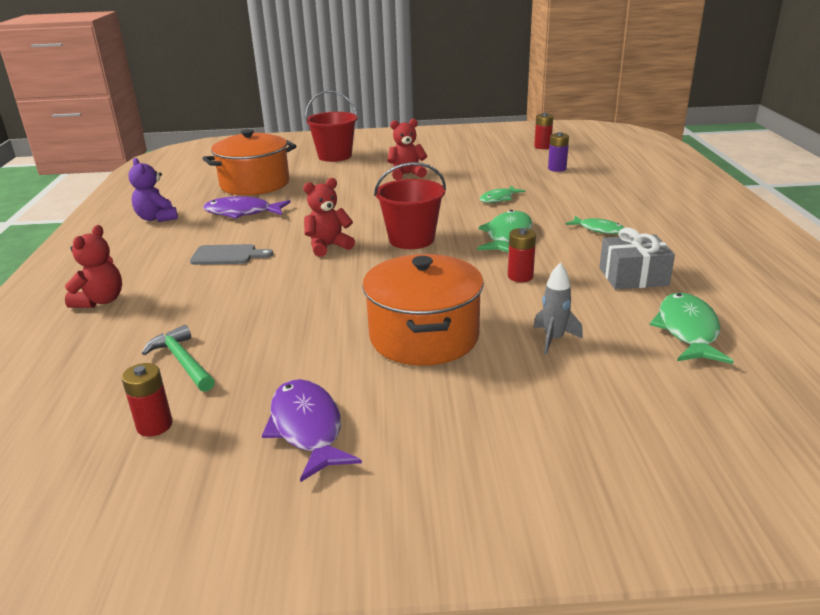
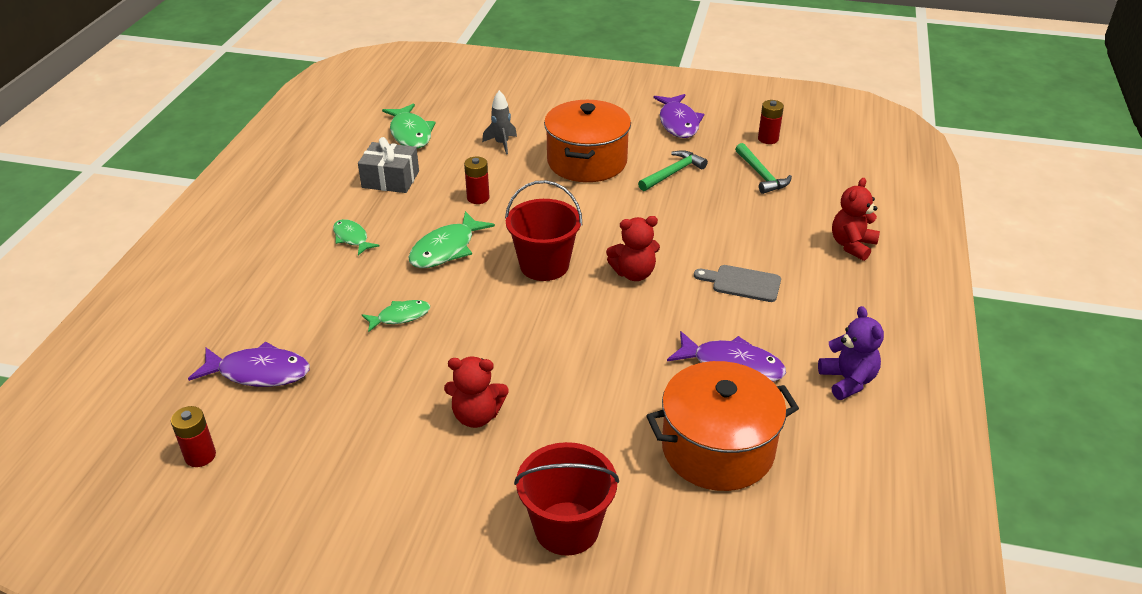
camera: 165 degrees left, 10 degrees up
(305, 342) = (673, 173): none -> green hammer
(557, 169) = (259, 372): purple battery -> purple fish
(687, 330) = (410, 133): green fish -> green fish turned 45 degrees counterclockwise

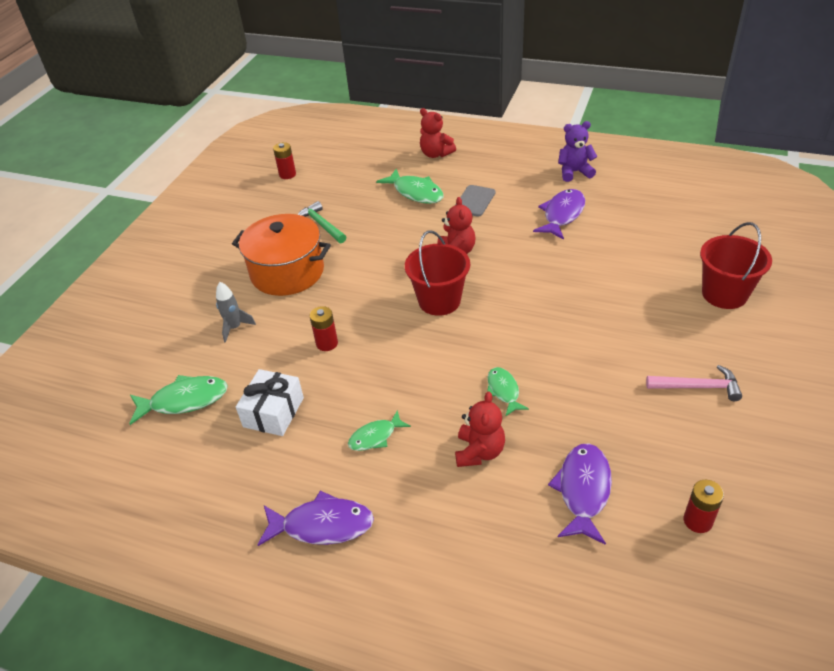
camera: 80 degrees left, 5 degrees up
(388, 477) = (698, 387): none -> pink hammer
(390, 179) = (273, 412): grey gift -> white gift
(446, 249) = (406, 363): green fish -> green fish (416, 192)
(476, 416) = (624, 339): red teddy bear -> red teddy bear (479, 452)
(678, 123) = (243, 217): purple fish -> purple fish (322, 525)
(717, 449) = (642, 227): orange pot -> none
(761, 175) = (338, 182): green hammer -> none

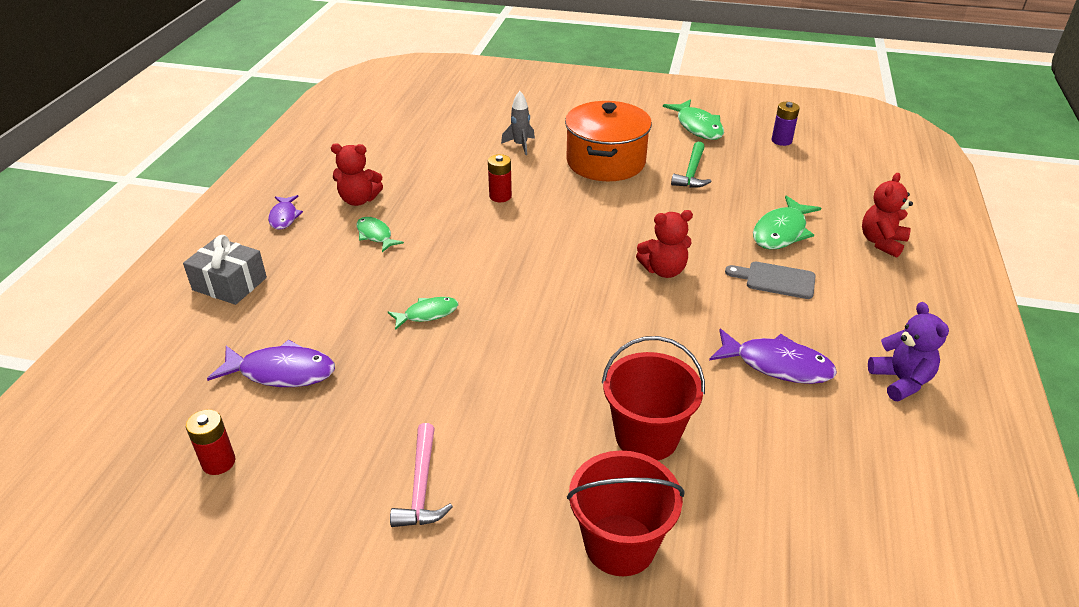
camera: 80 degrees right, 5 degrees down
(184, 400) = (430, 136): green fish -> green fish (698, 127)
(273, 412) = (412, 179): white gift -> none
(287, 174) = (781, 141): red battery -> purple battery
(321, 225) = (692, 172): green hammer -> green hammer turned 150 degrees clockwise
(322, 525) = (284, 217): purple fish -> purple fish, size x0.62
(439, 301) = (572, 262): red bucket -> red bucket (646, 436)
(445, 559) = (230, 284): none -> grey gift
(479, 452) = (346, 299): red teddy bear -> red teddy bear (359, 200)

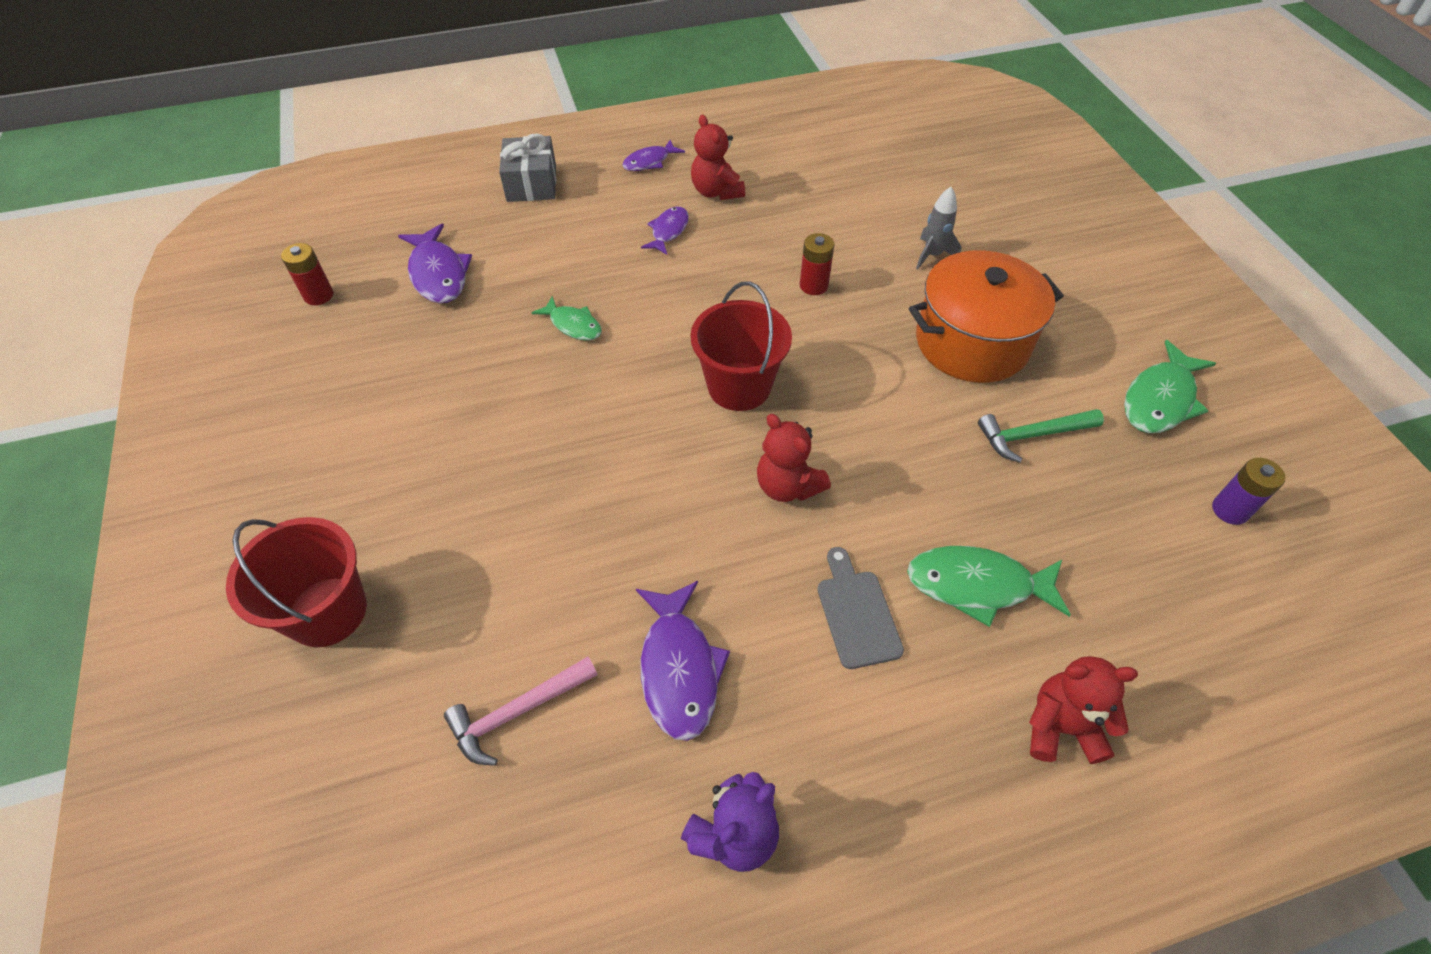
camera: 60 degrees right, 15 degrees up
(375, 235) = (668, 231): green fish -> purple fish
(422, 486) = (343, 431): pink hammer -> pink hammer (517, 712)
(646, 436) = (486, 577): red bucket -> red bucket (739, 386)

